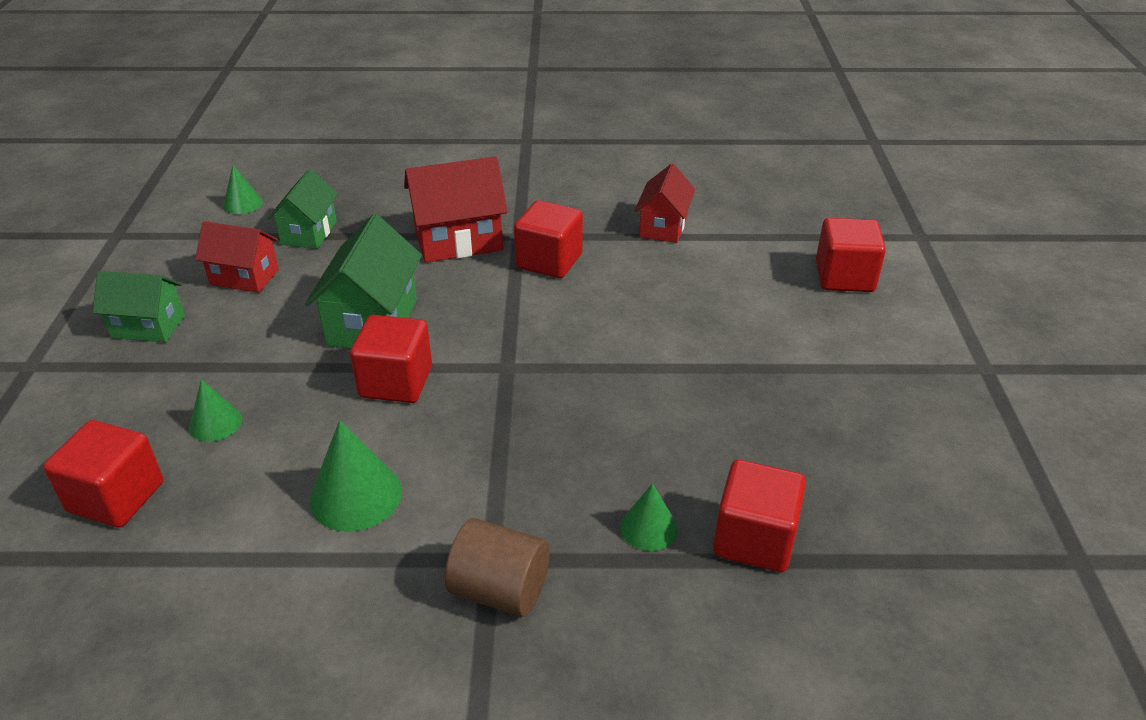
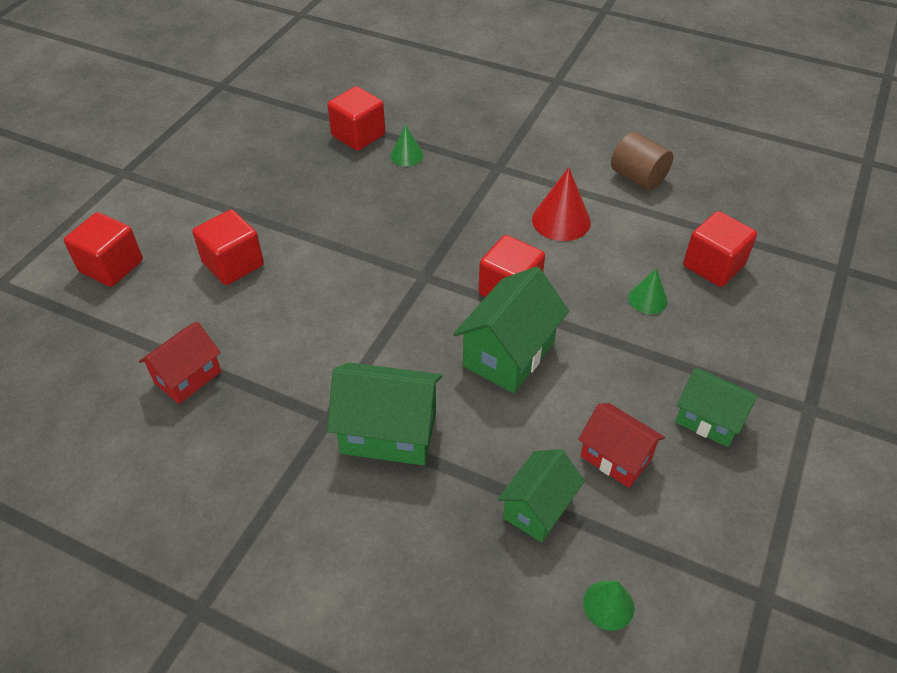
camera: 155 degrees left, 10 degrees up
(356, 495) = (561, 220): green cone -> red cone
(458, 240) = (389, 433): red house -> green house
(500, 590) = (500, 153): brown cylinder -> brown cylinder (638, 177)
(549, 261) = (323, 371): red cube -> red cube (233, 264)

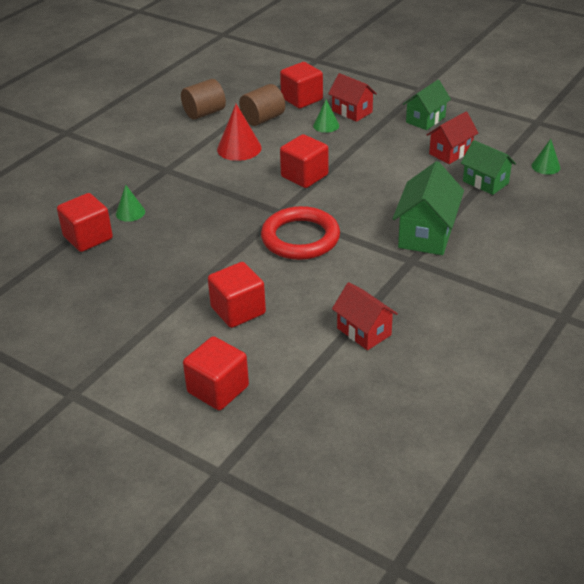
camera: 80 degrees left, 10 degrees down
(370, 301) = (300, 238): none -> red ring
(508, 354) = (364, 182): green house -> none
(642, 232) = (263, 119): none -> brown cylinder
(699, 325) = (352, 111): none -> red house

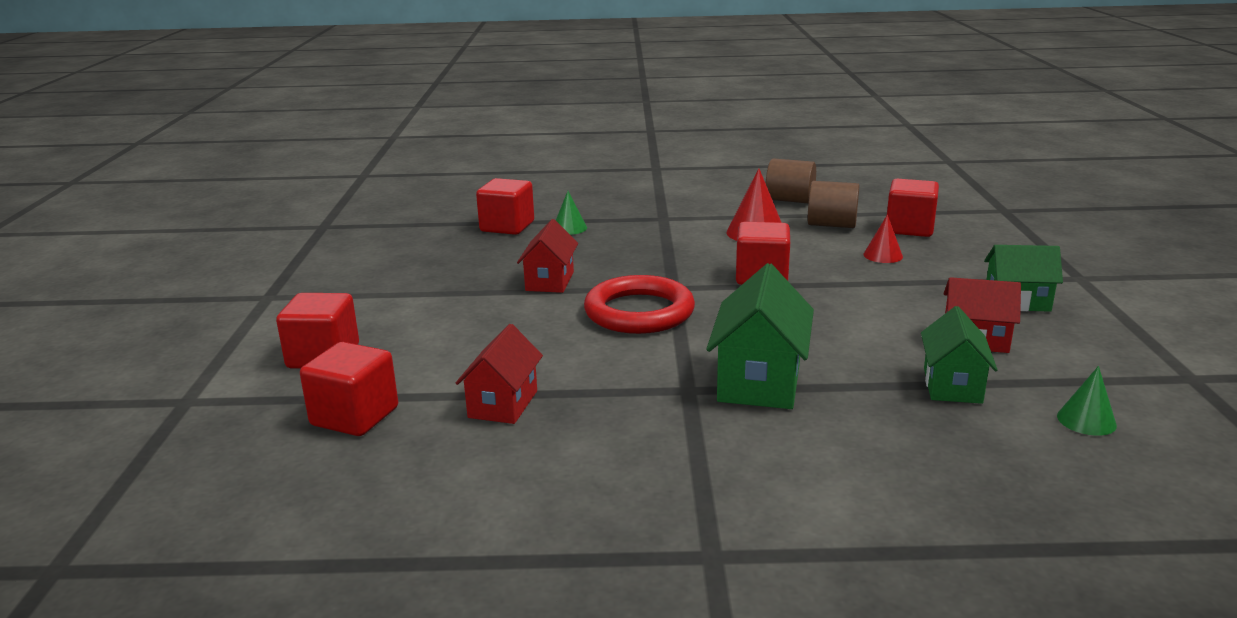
camera: 55 degrees right, 15 degrees down
(238, 310) = (467, 323): red cube -> red cube (355, 416)
(326, 125) = (883, 255): green cone -> red cone
(352, 111) = (941, 258): red house -> red house (550, 281)
(426, 234) = (759, 381): green house -> green house turned 60 degrees counterclockwise

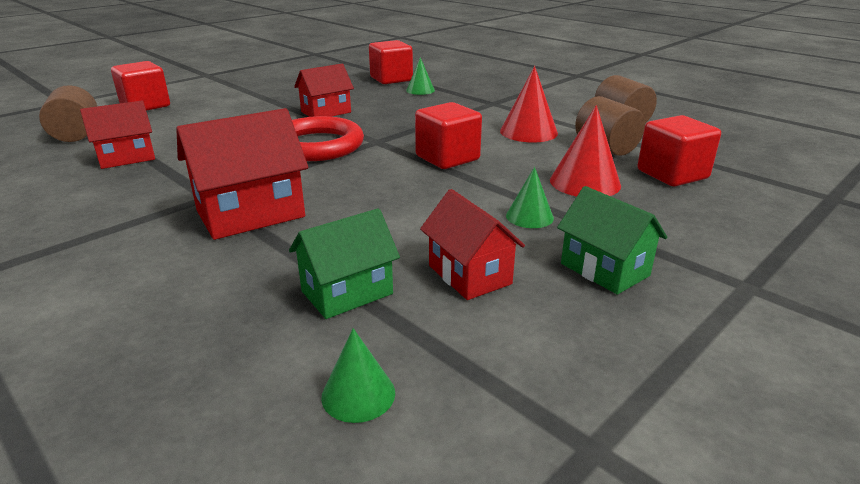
camera: 45 degrees right, 5 degrees up
(355, 416) = (76, 134): red cube -> brown cylinder
(759, 381) = (250, 214): green house -> red house
(883, 255) = (585, 182): red cone -> red cone, size x1.65
(913, 292) = (529, 216): none -> green cone

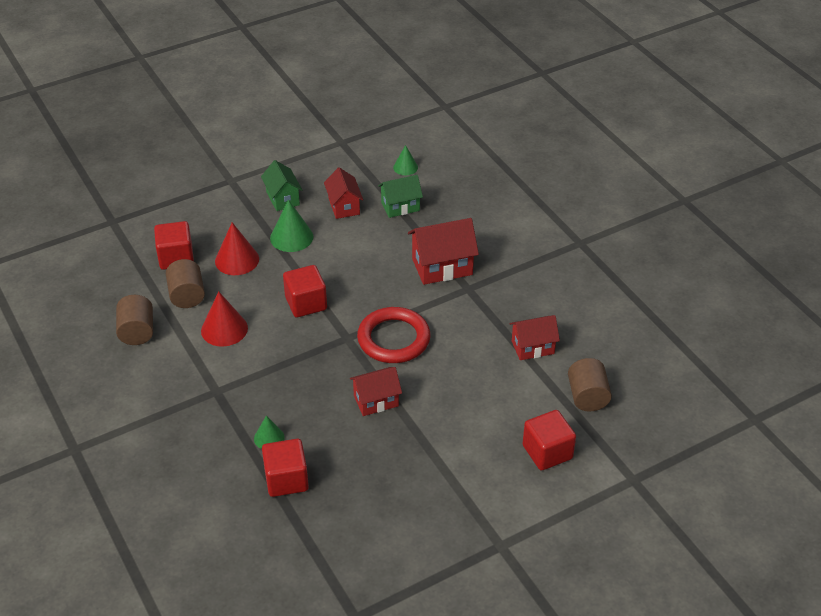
camera: 165 degrees left, 15 degrees up
(529, 216) = (291, 237): green cone -> green cone, size x1.65

